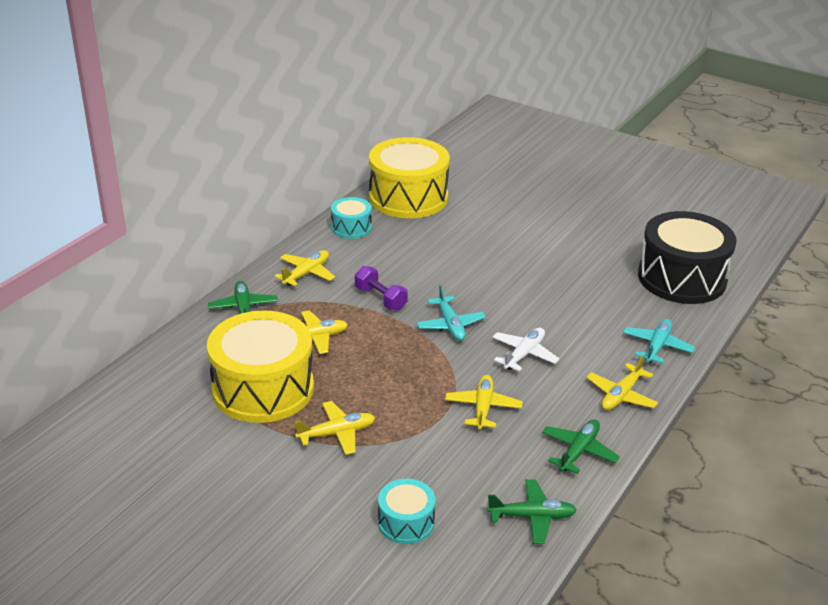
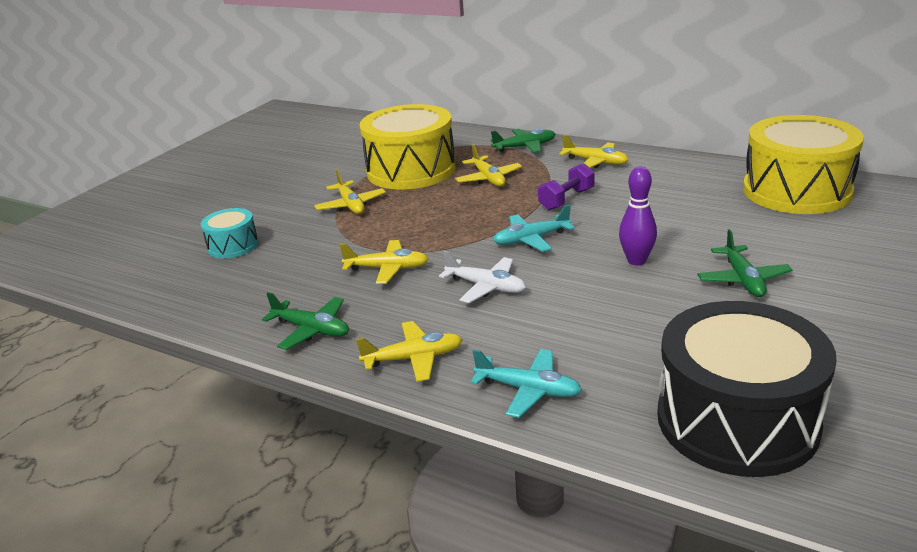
camera: 90 degrees right, 5 degrees down
(351, 227) = (699, 170): turquoise drum -> none
(498, 281) = (636, 261): none -> purple bowling pin
(532, 517) = (220, 306): green plane -> green plane (743, 279)
(621, 395) = (414, 358): yellow plane -> yellow plane turned 135 degrees clockwise

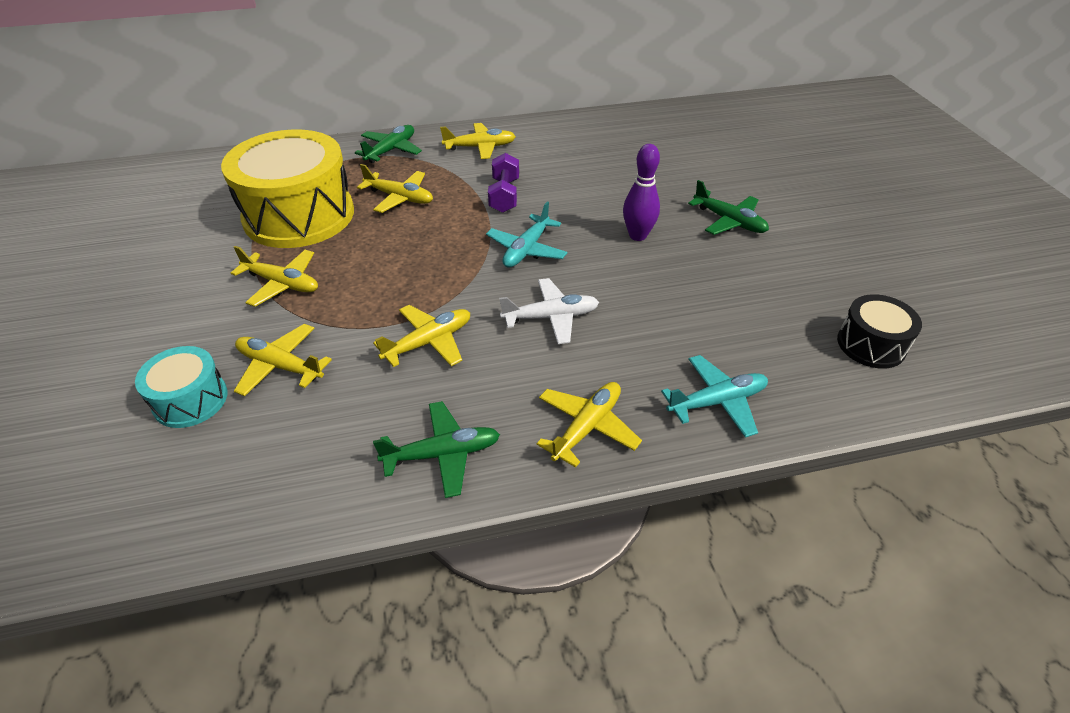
camera: 45 degrees left, 15 degrees up
(293, 247) = (280, 366): none -> yellow plane
(737, 420) = (871, 345): black drum -> black drum, size x0.49
(796, 191) = (667, 127): yellow drum -> none

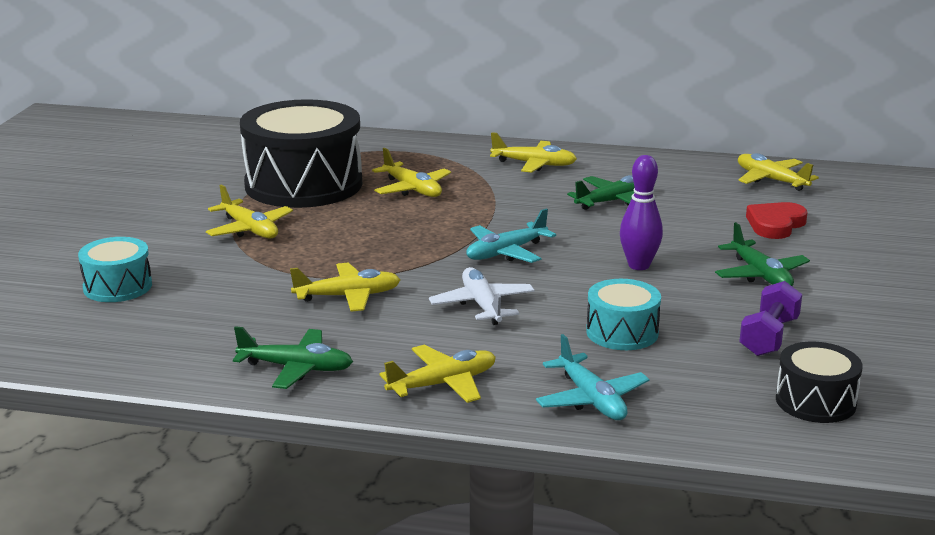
camera: 25 degrees right, 20 degrees down
(280, 366) = (205, 282): yellow plane -> yellow plane (771, 180)
(299, 215) = (303, 184): yellow drum -> black drum
(391, 150) = (436, 151): green plane -> green plane (613, 201)
(504, 195) = (523, 207): purple dumbbell -> purple dumbbell (769, 337)
(551, 317) = (482, 305): white plane -> white plane turned 120 degrees counterclockwise
(681, 314) = (622, 332): none -> turquoise drum
(698, 167) = (775, 224): none -> red heart
(717, 402) = (591, 399): turquoise plane -> turquoise plane turned 60 degrees clockwise

